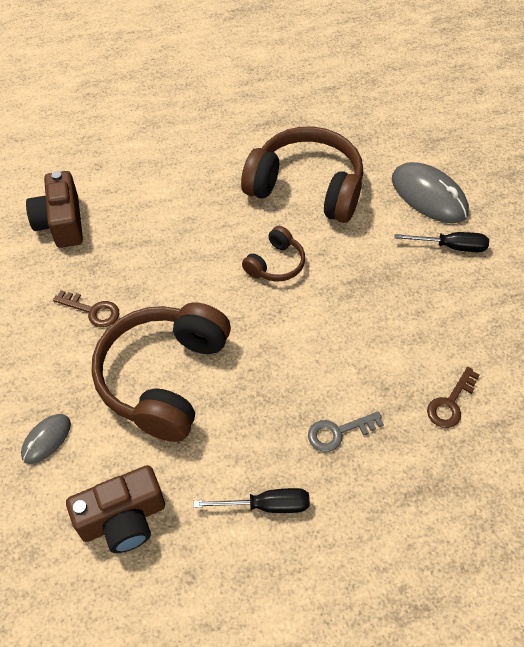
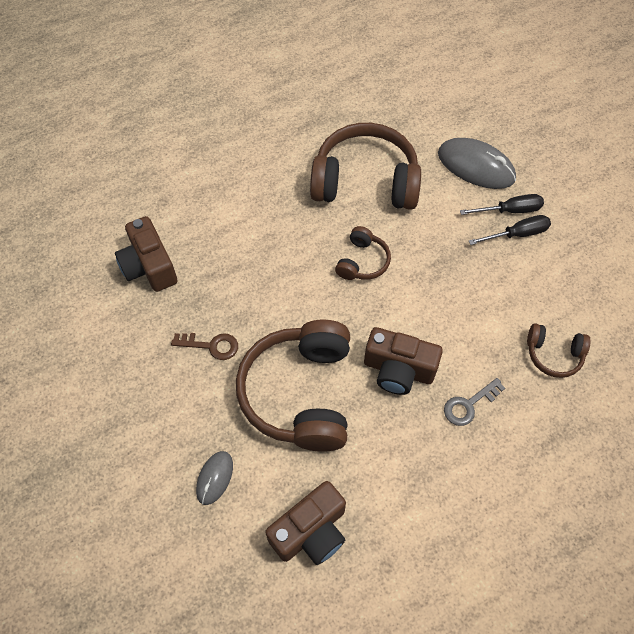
camera: 15 degrees left, 5 degrees up
(266, 505) = (430, 486): black screwdriver -> black screwdriver (517, 234)
(275, 379) = (398, 370): none -> brown camera
(450, 403) = (553, 355): brown key -> brown headphones

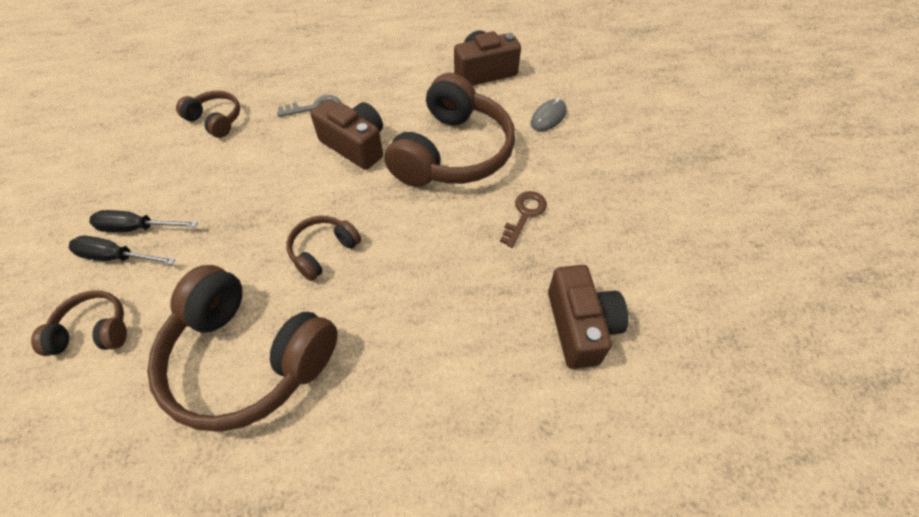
camera: 160 degrees left, 5 degrees down
(211, 346) = (525, 214): brown key -> brown key turned 90 degrees clockwise
(476, 166) = (94, 331): grey mouse -> brown headphones

